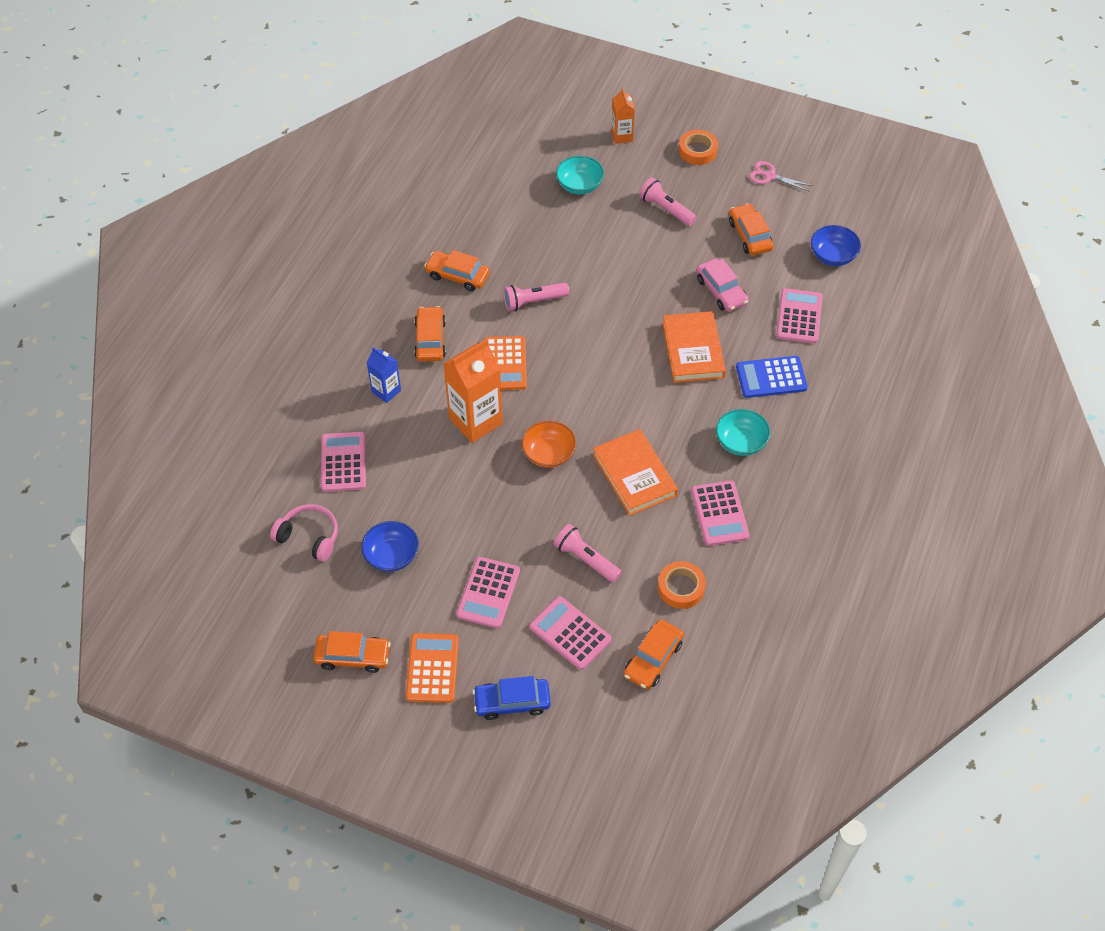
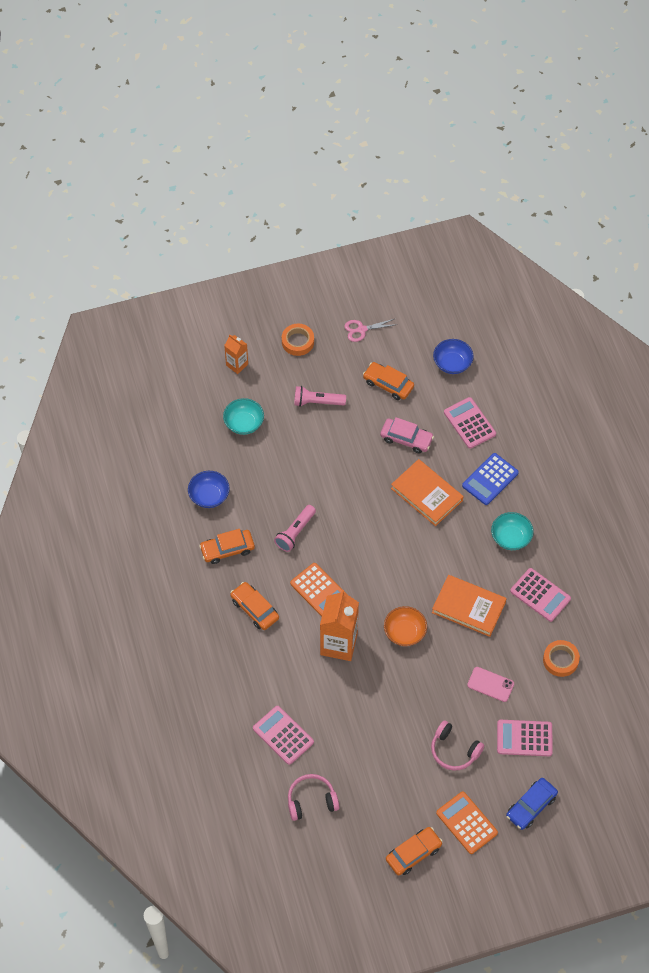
camera: 40 degrees left, 5 degrees up
(386, 391) = (262, 666): blue carton -> none
(391, 556) = (374, 773): blue bowl -> blue bowl (209, 496)
(488, 593) = (454, 750): pink calculator -> pink headphones
(586, 559) = (490, 684): pink flashlight -> pink phone
(653, 659) = (584, 717): orange car -> none

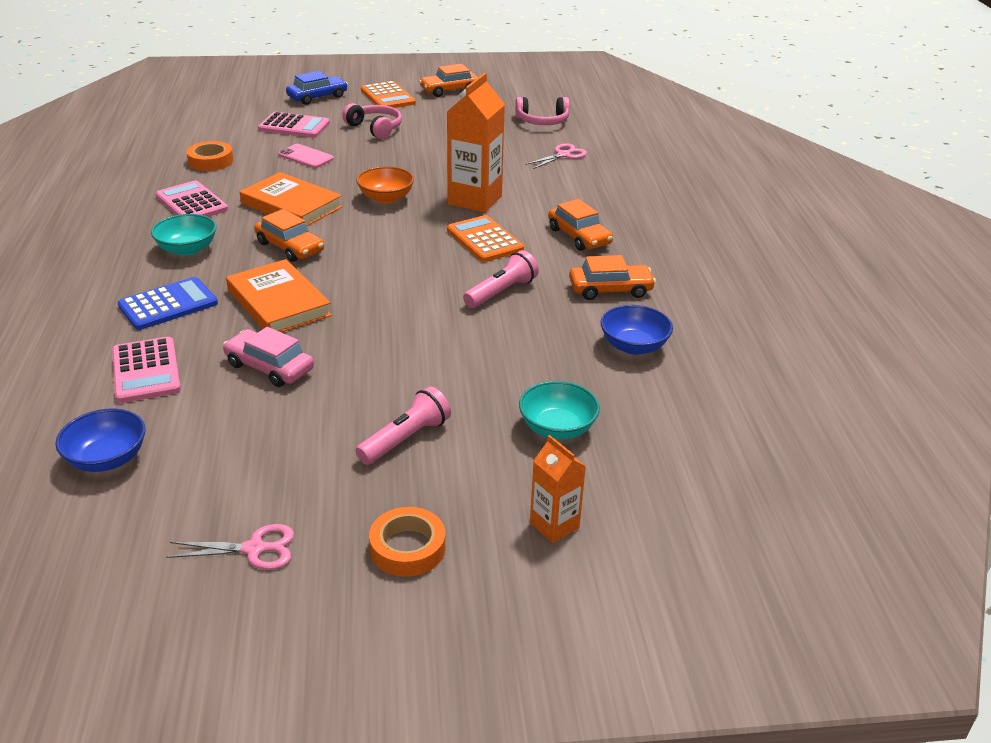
camera: 170 degrees left, 25 degrees down
(283, 735) = (563, 155): pink calculator -> pink scissors
(317, 402) = (406, 439): pink flashlight -> pink flashlight turned 60 degrees counterclockwise
(388, 384) = (255, 445): orange car -> orange car (290, 247)

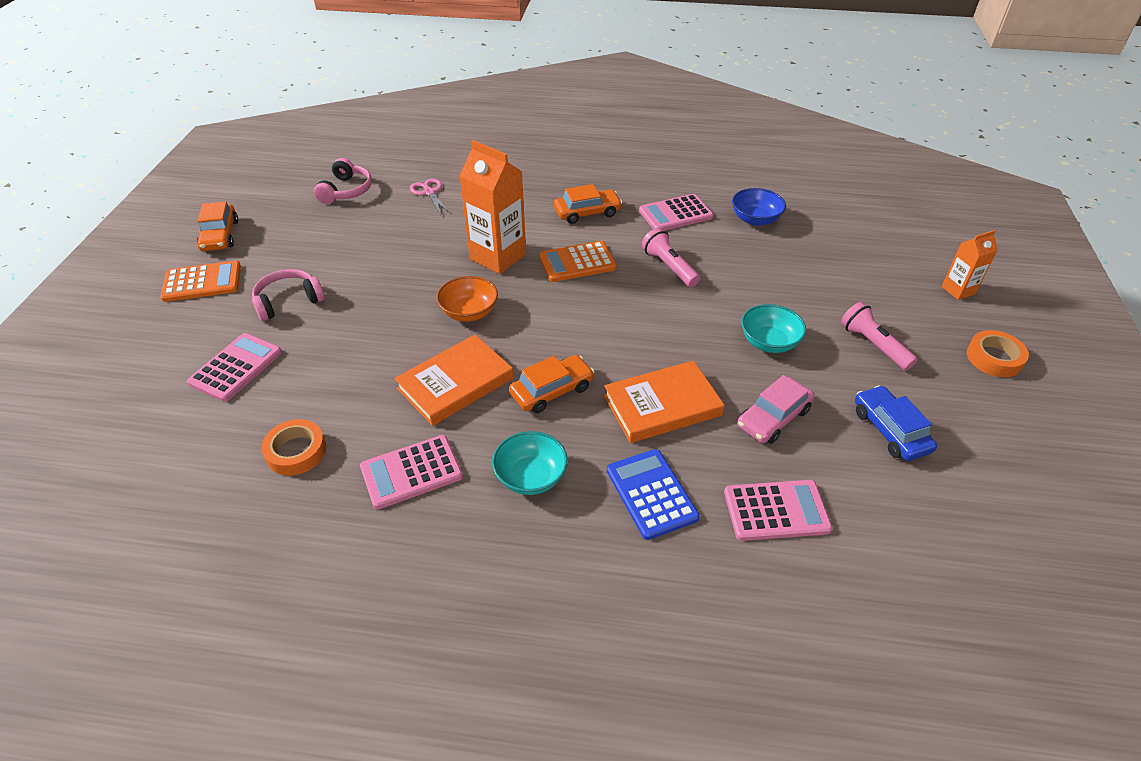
camera: 75 degrees left, 10 degrees up
(107, 459) = (918, 537): blue bowl -> none
(254, 549) = (1013, 438): pink scissors -> none
(306, 157) = (333, 363): pink phone -> none
(317, 97) = (155, 340): blue car -> blue car (890, 430)
(557, 428) = (855, 271): turquoise bowl -> turquoise bowl (769, 342)
(610, 289) = (675, 214): orange car -> pink calculator

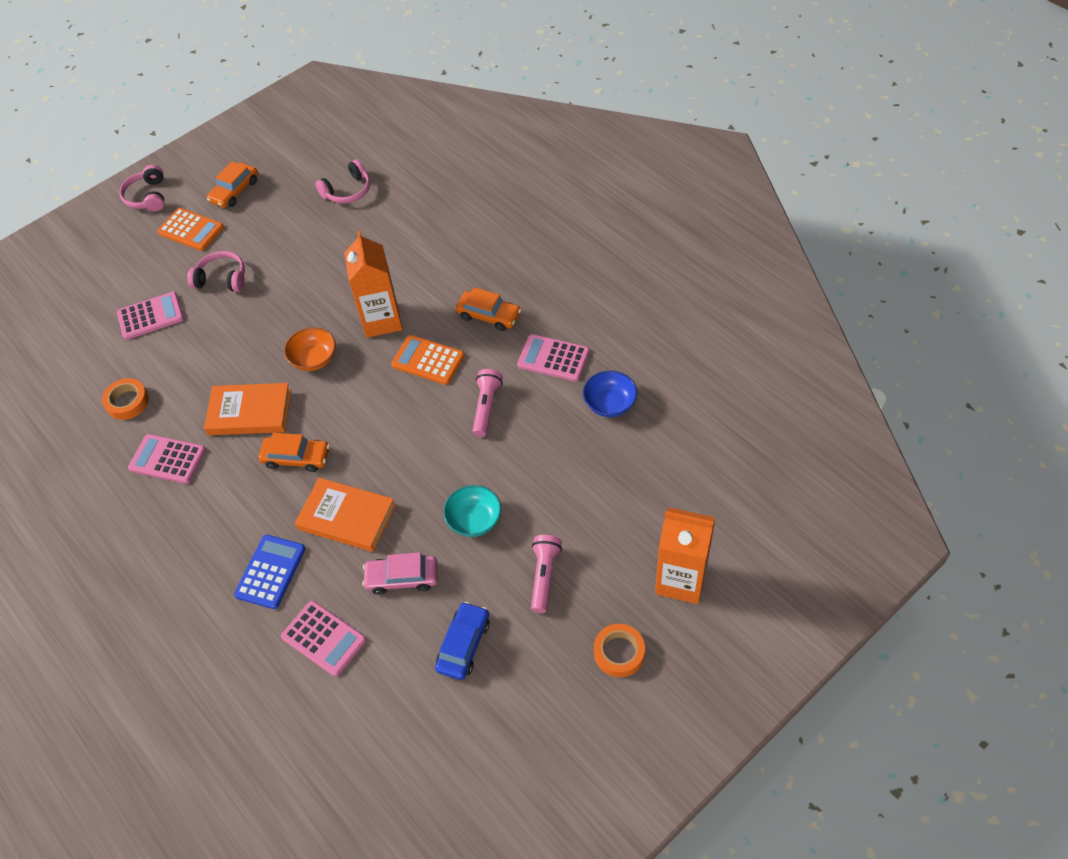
camera: 45 degrees right, 10 degrees up
(112, 279) = (147, 196): none -> pink headphones
(429, 192) = (400, 226): pink scissors -> none
(530, 477) = (221, 510): turquoise bowl -> none
(958, 290) = (681, 580): orange carton -> orange carton, size x1.83

